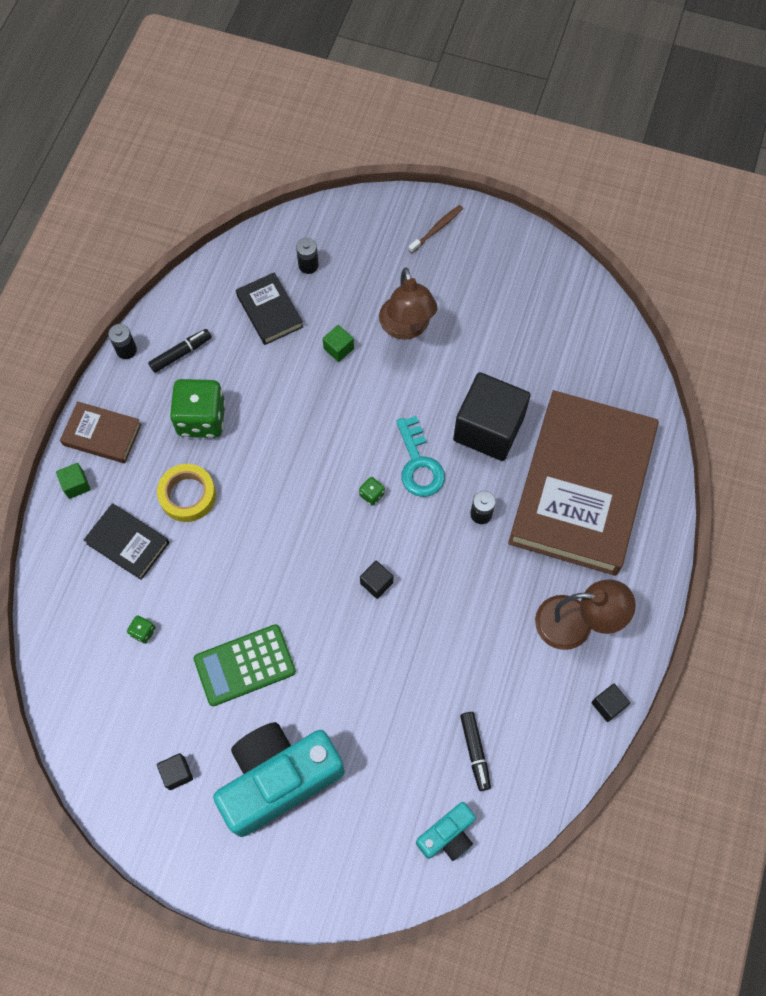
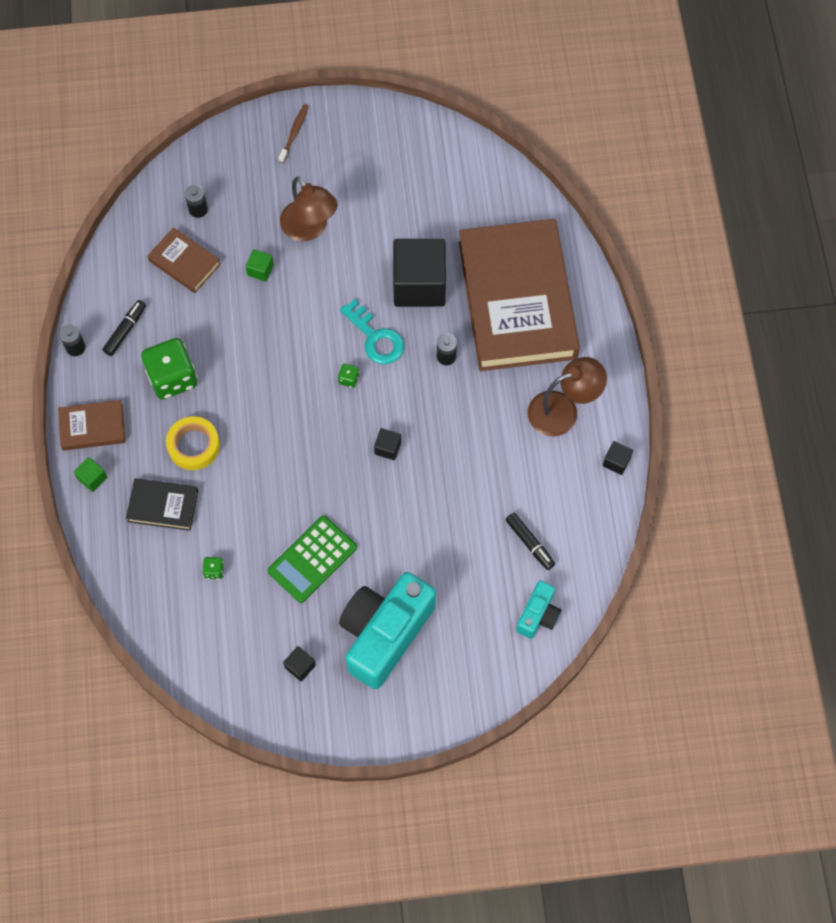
camera: 25 degrees left, 0 degrees up
(270, 311) = (184, 262): black book -> brown book

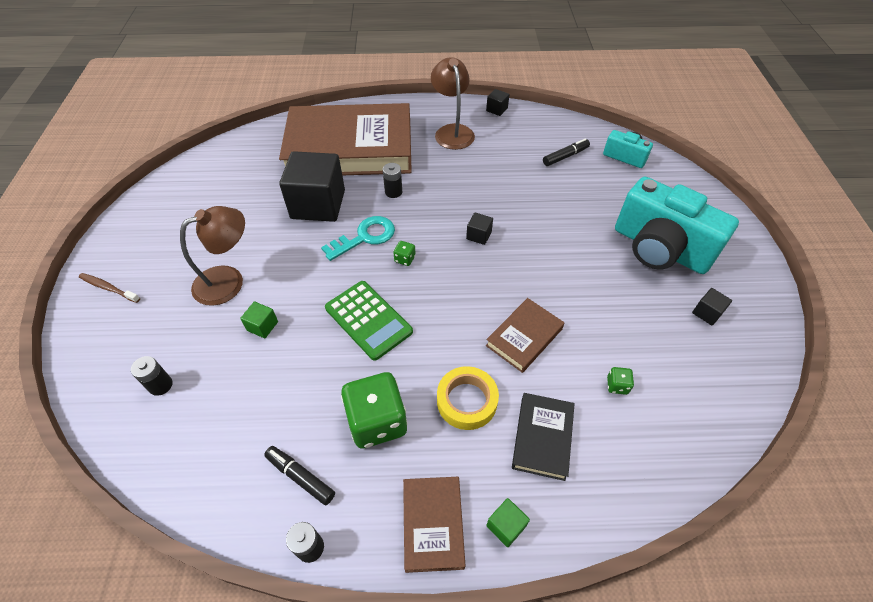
camera: 85 degrees left, 15 degrees down
(184, 262) = (227, 402): brown book -> brown book (524, 337)
(312, 559) = (594, 297): green calculator -> green calculator (368, 320)

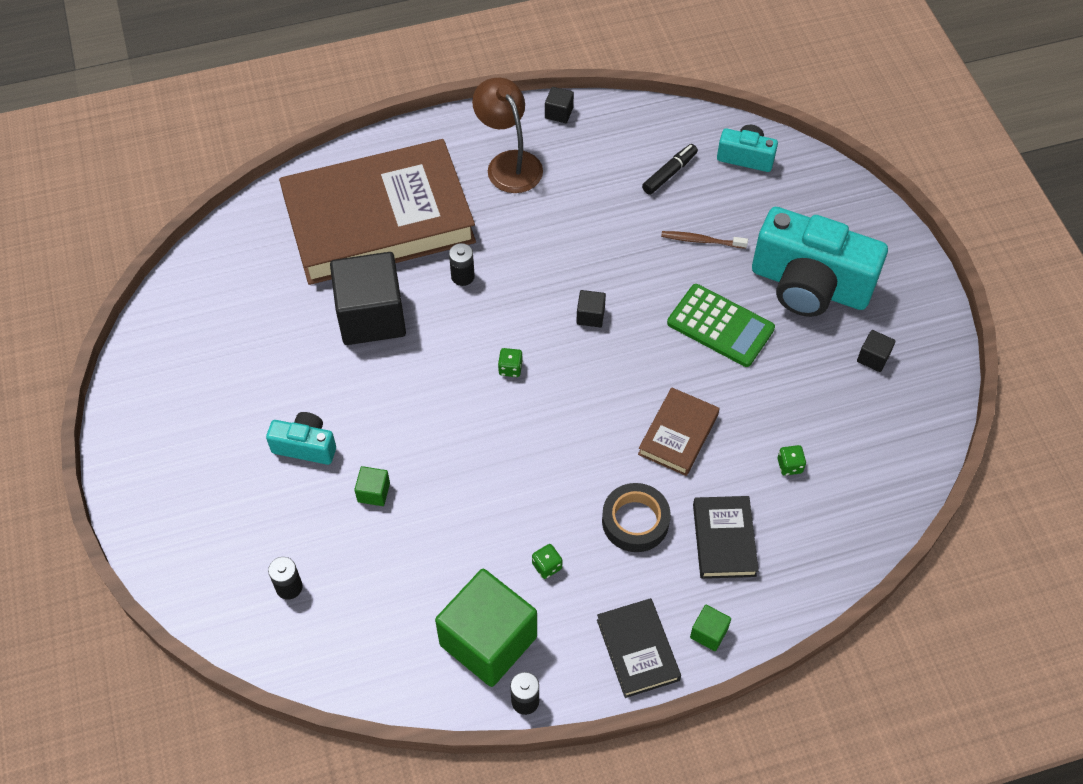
camera: 15 degrees left, 5 degrees up
(108, 288) = (159, 490): brown toothbrush -> brown toothbrush (701, 241)
(229, 281) = (305, 446): brown lamp -> turquoise camera
(300, 477) = (488, 641): black marker -> green cube
(365, 237) = (450, 350): turquoise key -> none
(368, 320) = (495, 455): green calculator -> green calculator (720, 326)
(377, 421) = (547, 566): green dice -> green dice, size x0.41
(432, 524) = (637, 650): brown book -> black book
(466, 401) = (635, 521): yellow tape -> black tape

